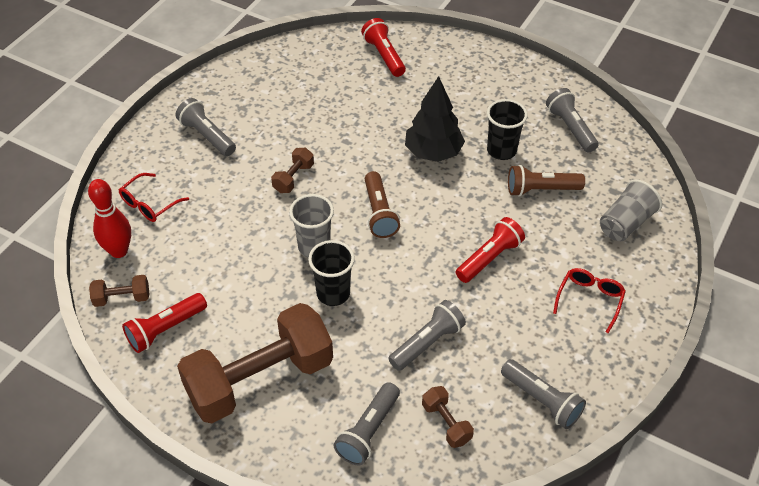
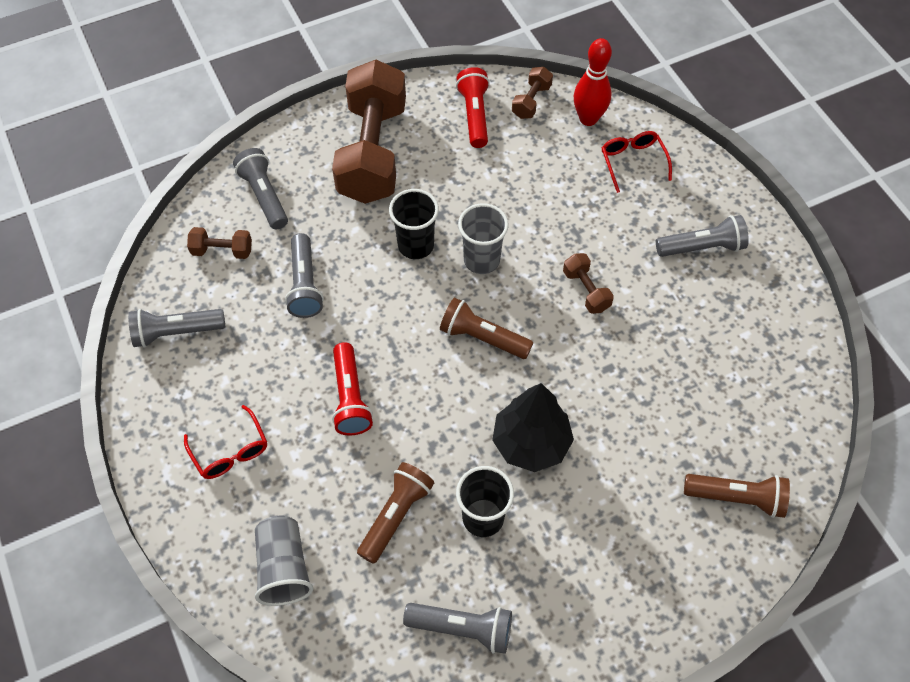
camera: 125 degrees right, 10 degrees up
(384, 56) = (736, 498): red flashlight -> brown flashlight

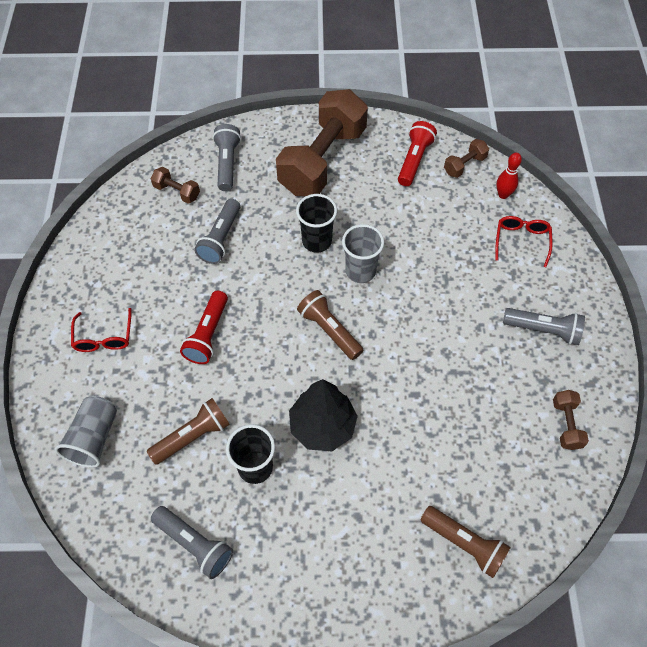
camera: 25 degrees right, 0 degrees up
(176, 332) = (114, 237): grey flashlight -> none
(586, 290) = (429, 327): brown dumbbell -> brown dumbbell (566, 424)
(588, 119) = (503, 195): red bowling pin -> red bowling pin, size x0.66

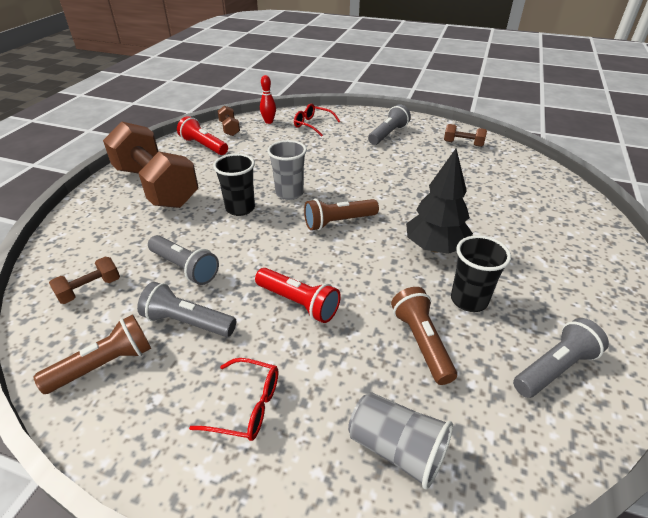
camera: 70 degrees left, 20 degrees down
(227, 164) = (95, 243): grey flashlight -> grey flashlight (188, 322)
(464, 544) = (552, 202): brown flashlight -> brown flashlight (104, 365)

